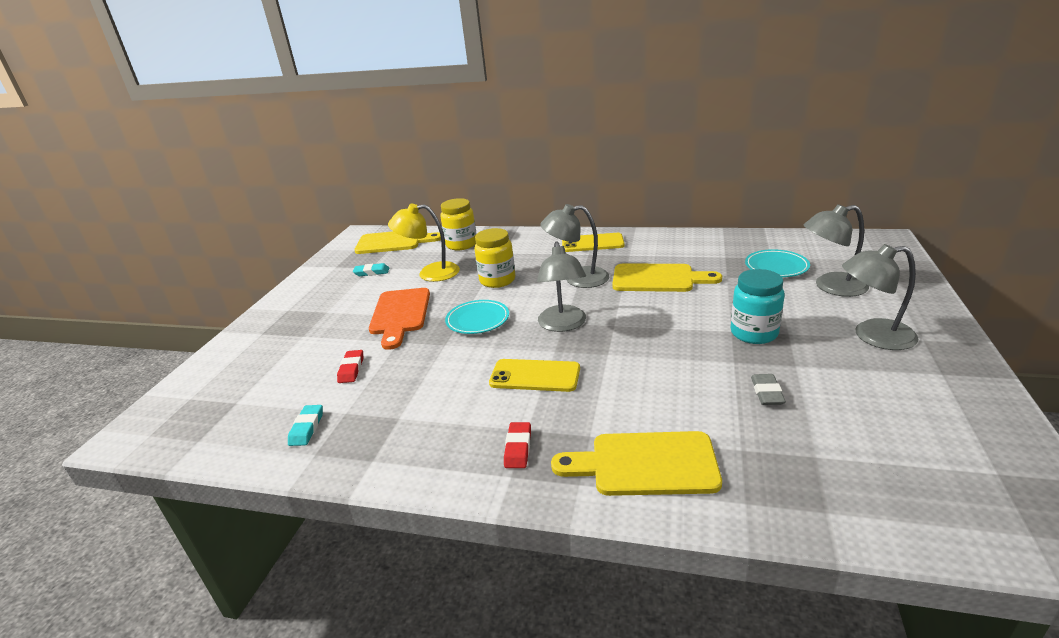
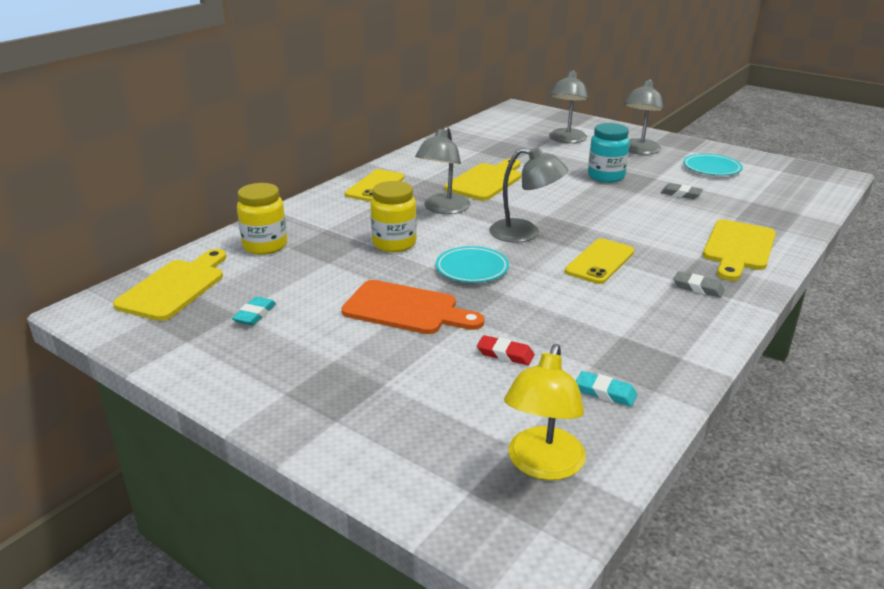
camera: 70 degrees left, 0 degrees up
(430, 273) = (319, 276): yellow lamp -> yellow lamp (542, 465)
(518, 448) = (698, 288): red eraser -> grey eraser
(776, 267) = (518, 143): turquoise plate -> turquoise plate (711, 168)

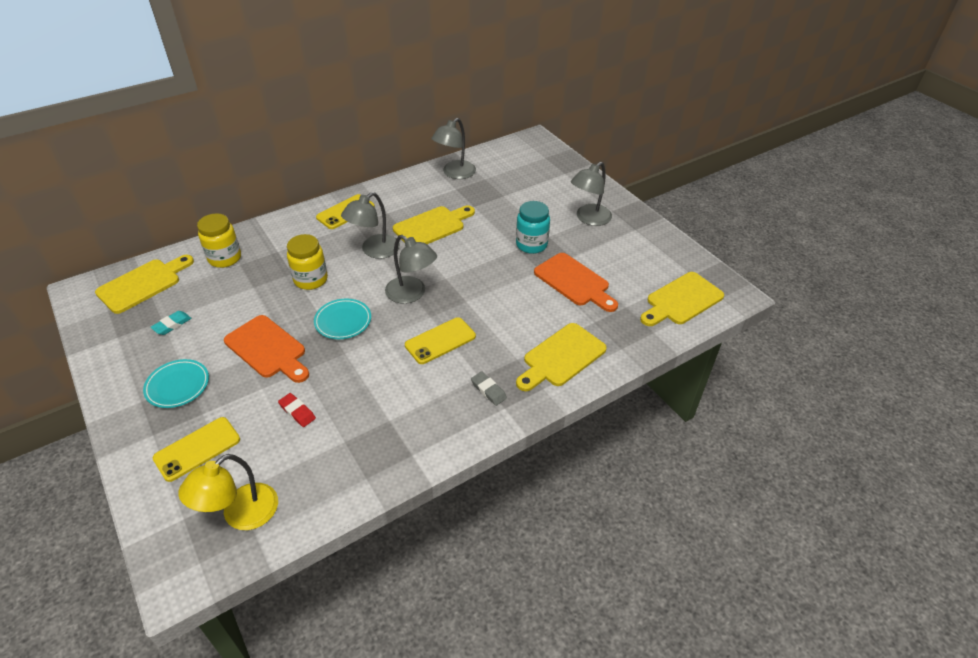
camera: 20 degrees right, 15 degrees up
(413, 418) = (197, 449): none -> yellow phone
(566, 140) = (539, 190): grey lamp -> grey lamp (454, 173)
(605, 393) = (332, 469): turquoise eraser -> none
(681, 194) = (574, 282): grey eraser -> orange cutting board
(711, 168) = (631, 256): turquoise plate -> turquoise plate (178, 386)
(795, 188) = (681, 300): none -> yellow cutting board

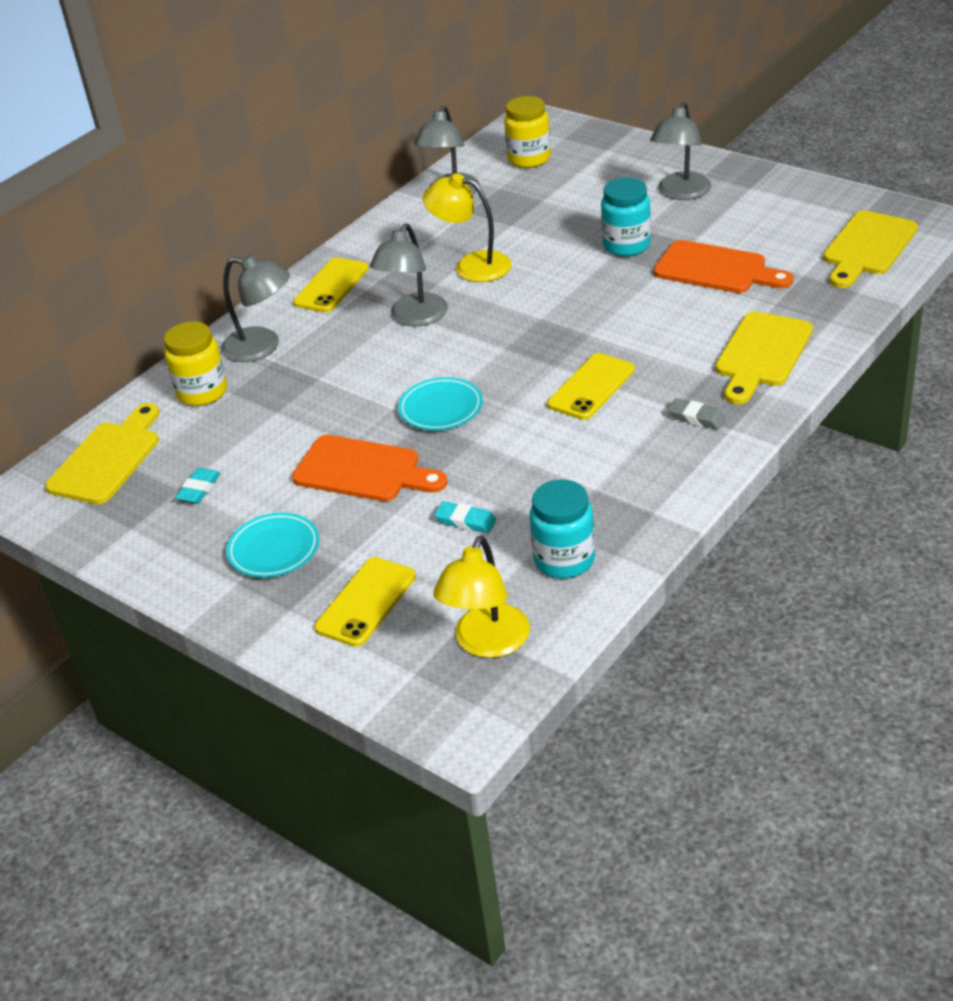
camera: 15 degrees left, 5 degrees down
(297, 412) = (465, 521): red eraser -> turquoise eraser
(311, 280) = (353, 378): yellow jar -> yellow jar (529, 159)
(332, 469) = (564, 560): none -> turquoise jar
(411, 294) = (509, 350): grey lamp -> grey lamp (262, 347)
(432, 226) = (472, 265): yellow cutting board -> yellow lamp

